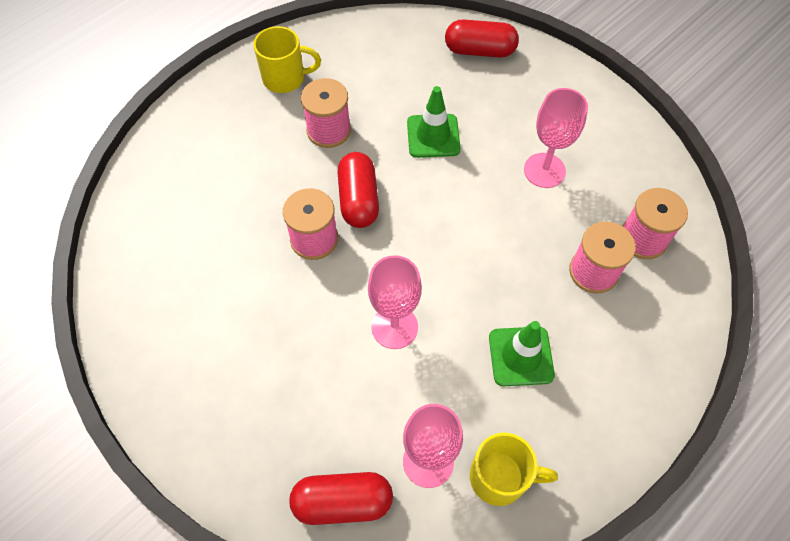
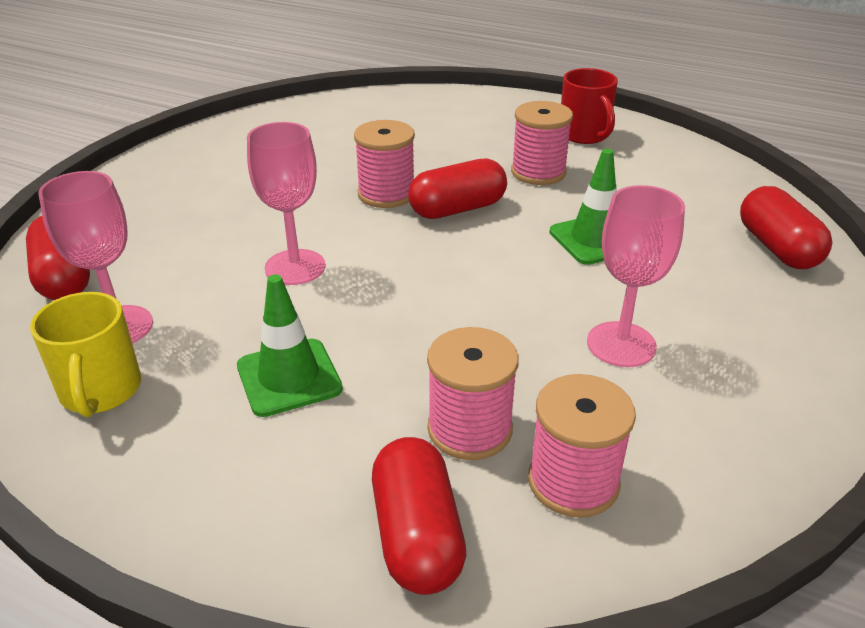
camera: 70 degrees right, 25 degrees down
(285, 78) = (584, 135): yellow mug -> red mug
(662, 321) = (417, 535): none -> red capsule

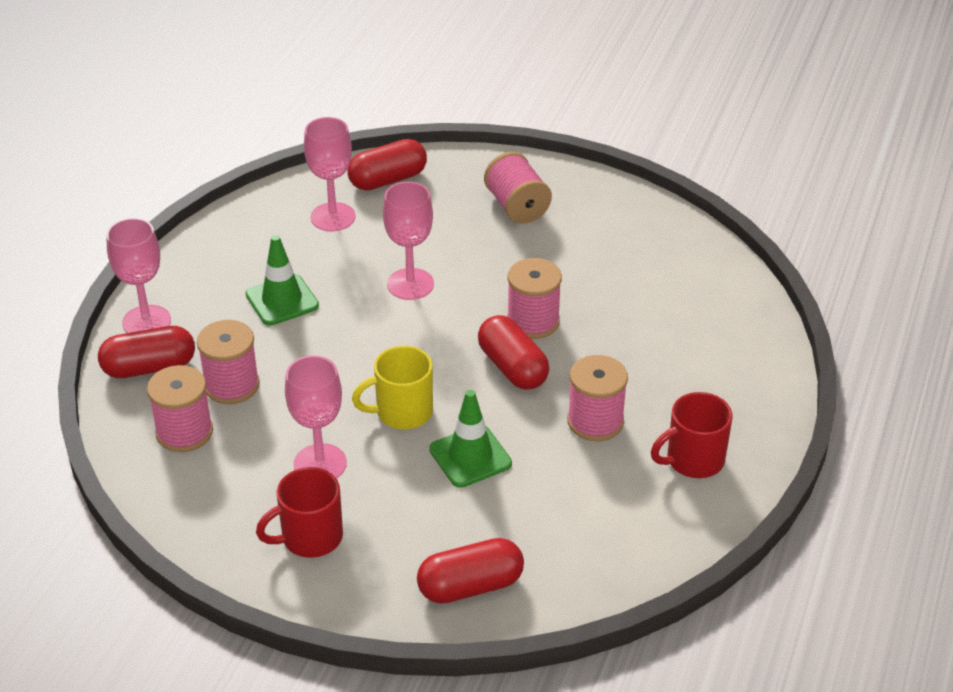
camera: 85 degrees right, 5 degrees up
(100, 391) = (269, 226): yellow mug -> yellow mug (402, 412)
(184, 192) = (517, 206): none -> pink spool
(293, 546) = (146, 322): none -> pink goblet
(749, 354) = (310, 537): none -> red mug

